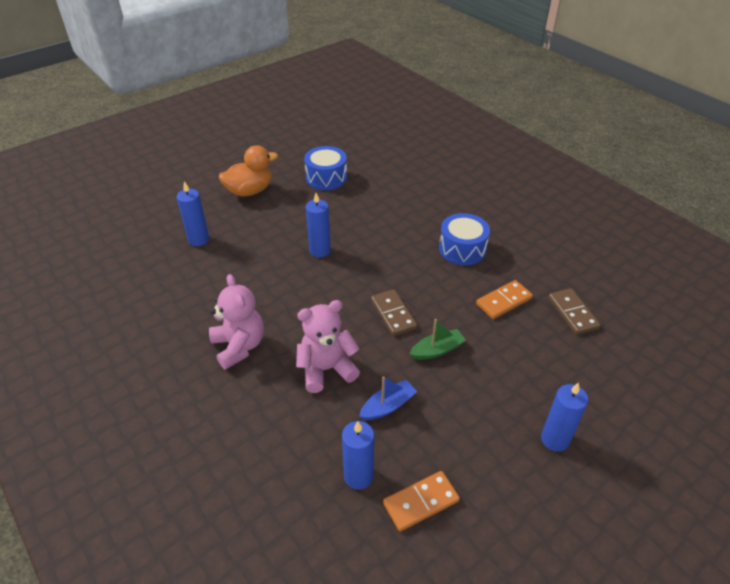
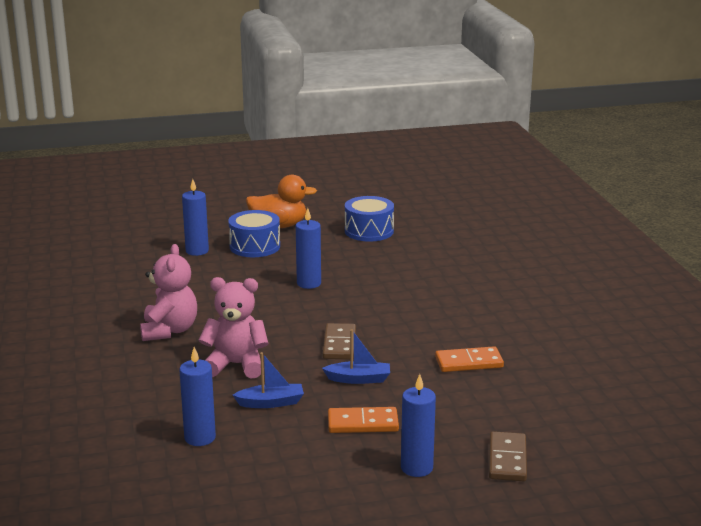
camera: 25 degrees right, 20 degrees down
(421, 502) = (241, 469): orange domino -> orange domino (363, 423)
(437, 350) = (358, 379): green boat -> blue boat
(462, 249) = (464, 315): blue drum -> blue drum (255, 246)
(572, 313) = (539, 389): brown domino -> brown domino (507, 459)

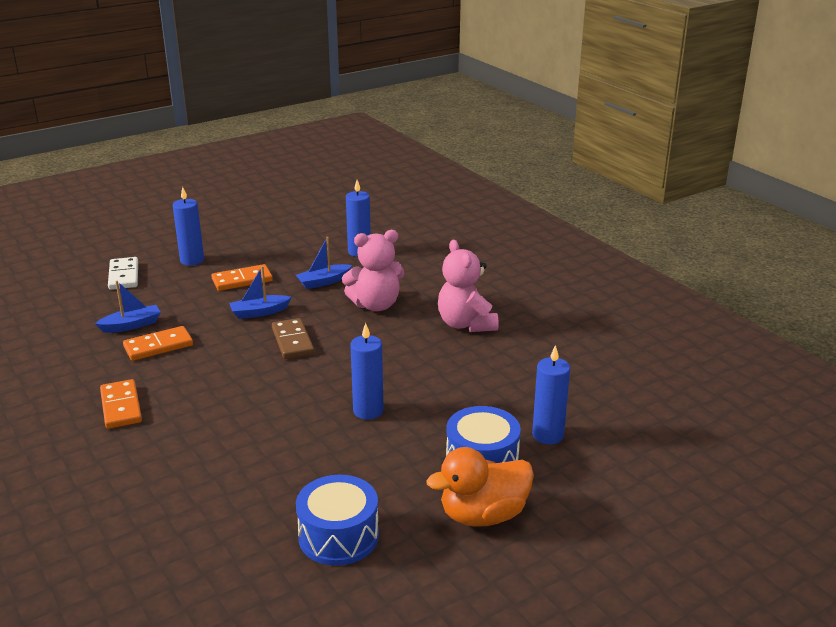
camera: 160 degrees right, 5 degrees up
(496, 389) = (131, 325): none -> blue boat
(503, 318) = (121, 407): none -> orange domino
(507, 459) = (124, 276): brown domino -> white domino

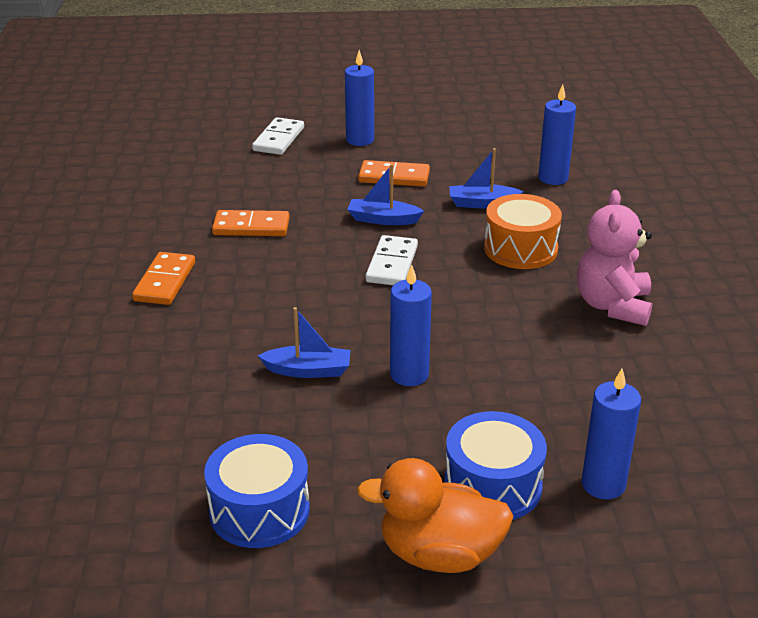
camera: 30 degrees right, 5 degrees up
(131, 325) = (243, 196): blue boat -> blue boat (308, 370)
(293, 341) = (392, 264): brown domino -> white domino
(376, 305) = (520, 249): pink teddy bear -> orange drum

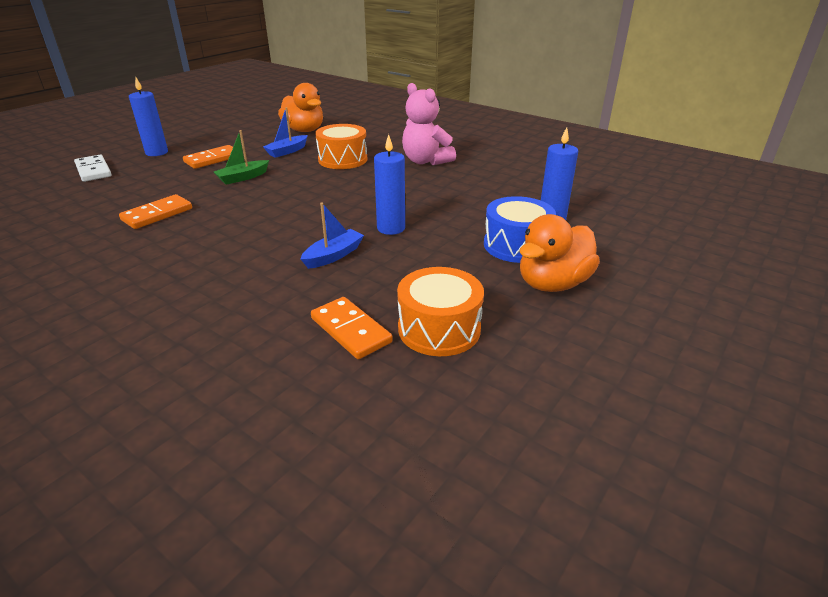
camera: 50 degrees left, 0 degrees up
(165, 282) = (142, 267): orange domino -> orange domino (351, 330)
(259, 510) = (439, 329): blue drum -> orange drum
(383, 219) = (243, 177): blue boat -> green boat
(392, 264) = (287, 192): white domino -> none
(553, 178) = (304, 130): blue candle -> orange duck

